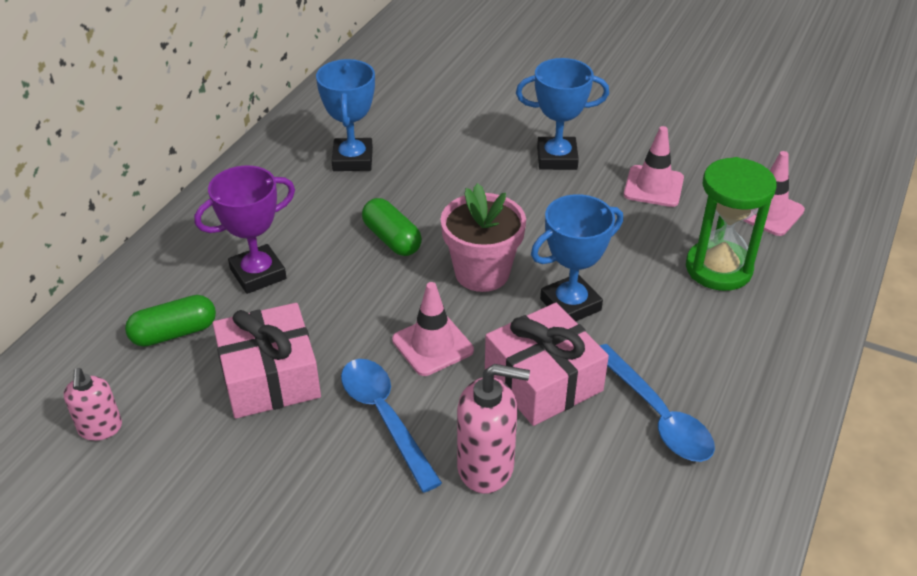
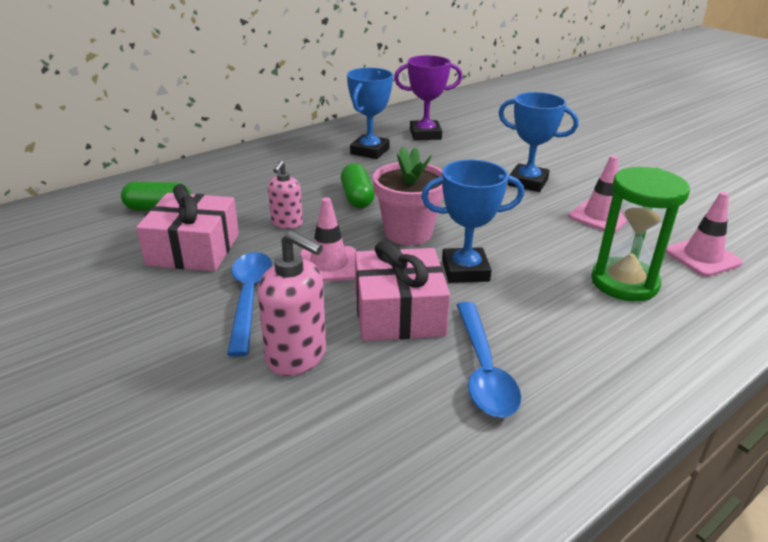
camera: 25 degrees right, 10 degrees down
(100, 428) = (57, 245): pink soap dispenser -> pink soap dispenser (287, 223)
(258, 274) = (245, 193): purple trophy -> purple trophy (425, 134)

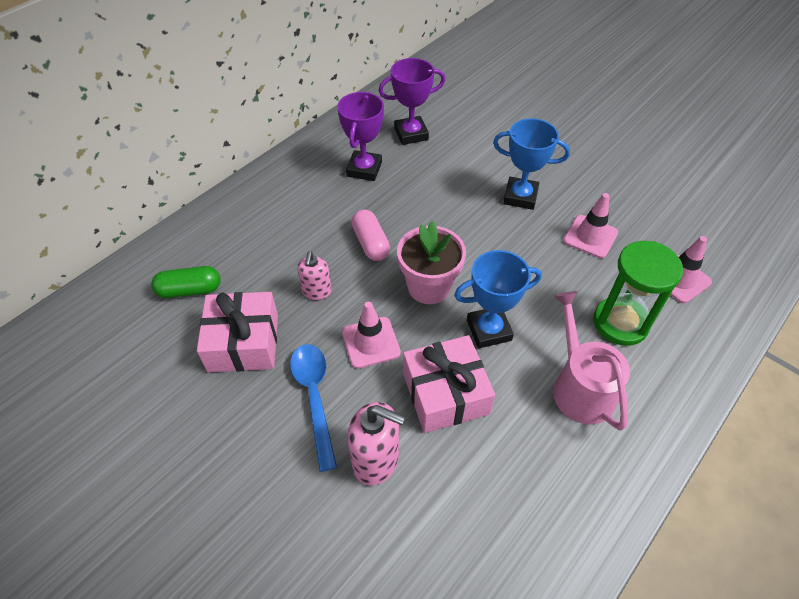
camera: 10 degrees left, 20 degrees up
(357, 197) = (370, 243): green capsule -> pink capsule
(370, 151) = (364, 169): blue trophy -> purple trophy
(483, 370) = (526, 447): blue spoon -> none
(563, 328) = (580, 387): none -> pink watering can

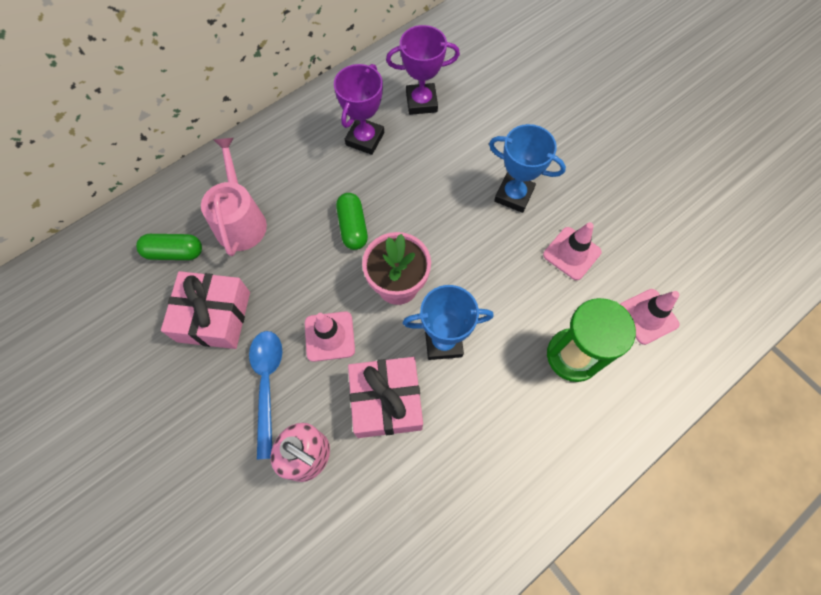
camera: 10 degrees right, 15 degrees up
(316, 291) = (291, 273): pink soap dispenser -> none
(370, 243) = (353, 227): pink capsule -> green capsule
(580, 387) = (514, 417): pink watering can -> pink watering can (240, 221)

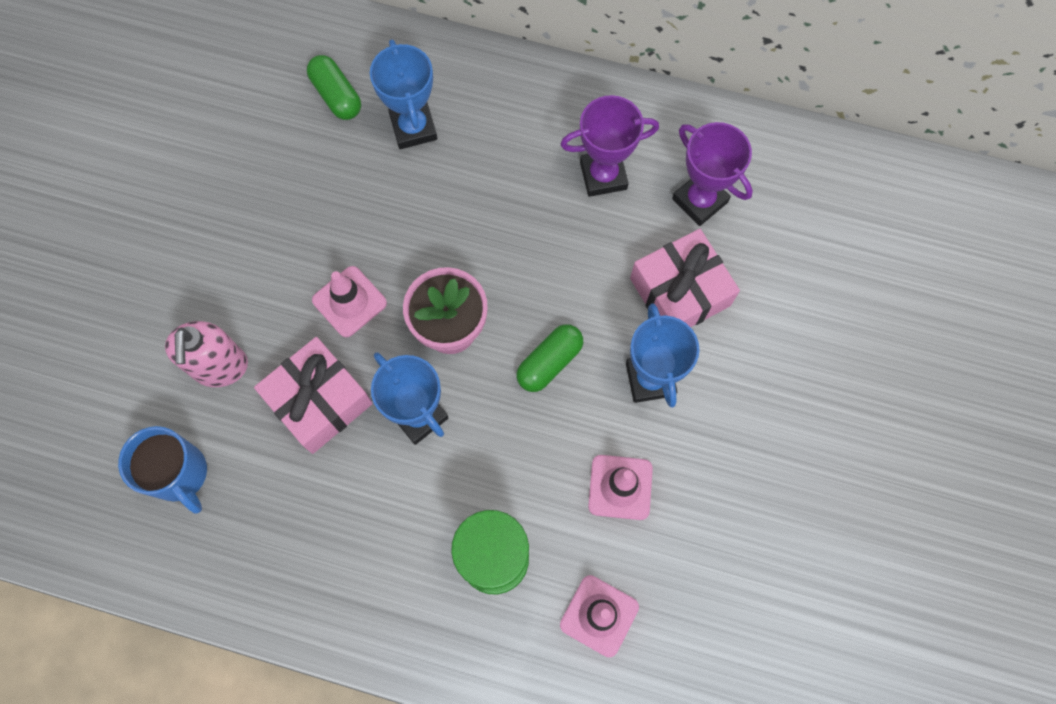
camera: 55 degrees right, 5 degrees up
(214, 316) = (297, 182): pink gift -> pink gift (680, 292)
(240, 221) = (413, 128): pink watering can -> blue trophy
(267, 384) = (263, 279): blue spoon -> none
(353, 227) = (485, 239): green capsule -> green capsule (549, 362)
(370, 540) = (179, 474): none -> blue mug

